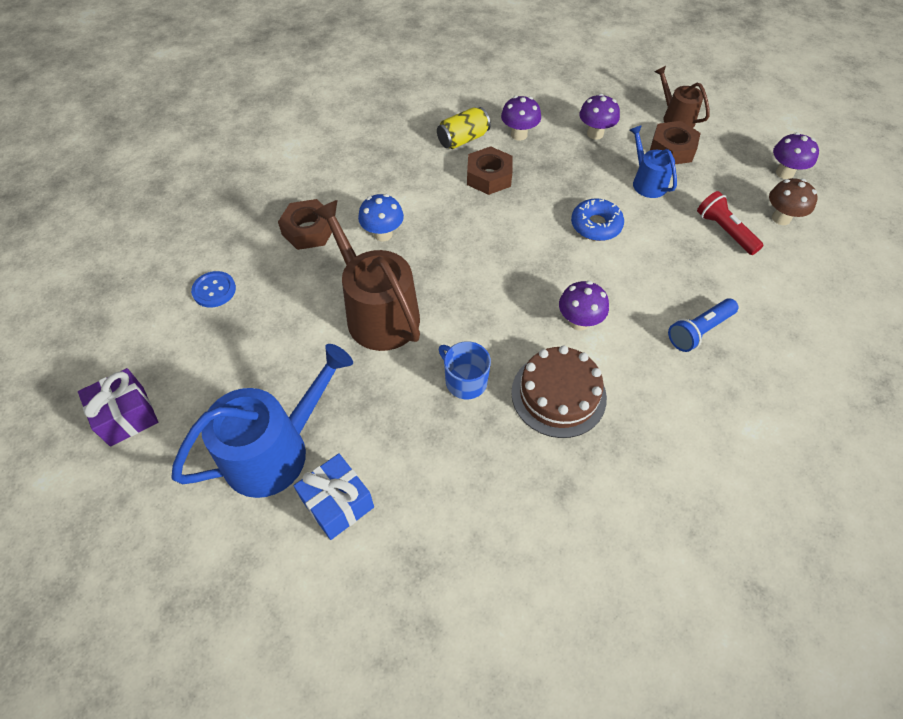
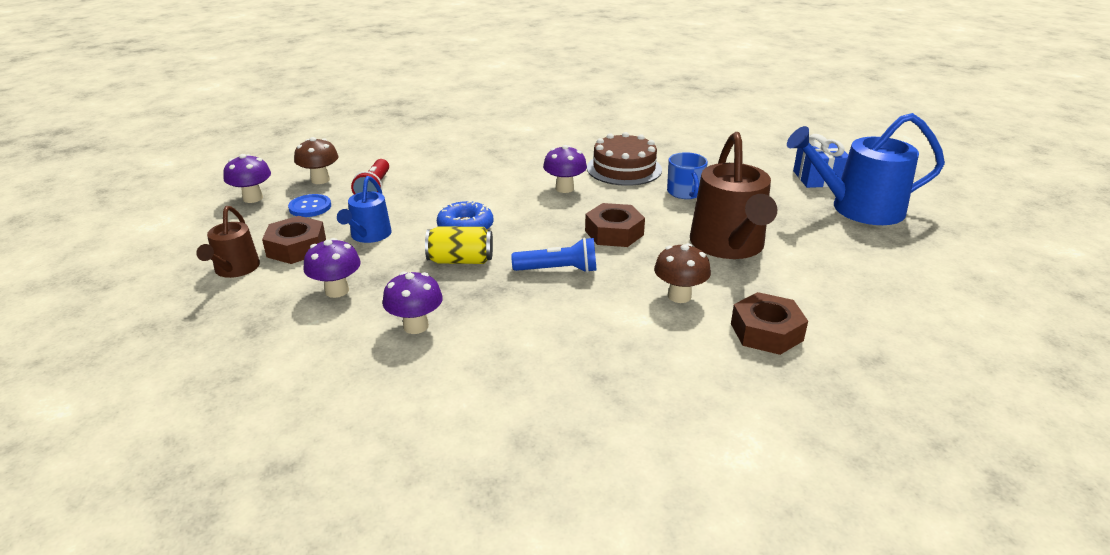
camera: 145 degrees left, 25 degrees down
(127, 416) = (999, 262): purple gift -> none
(214, 290) = (904, 319): blue button -> blue button (310, 207)
(383, 234) = (679, 296): blue mushroom -> brown mushroom
(463, 139) = (487, 351): yellow can -> yellow can (460, 260)
(489, 177) = (508, 300): brown nut -> brown nut (614, 233)
(698, 331) = (489, 160): blue flashlight -> blue flashlight (558, 270)

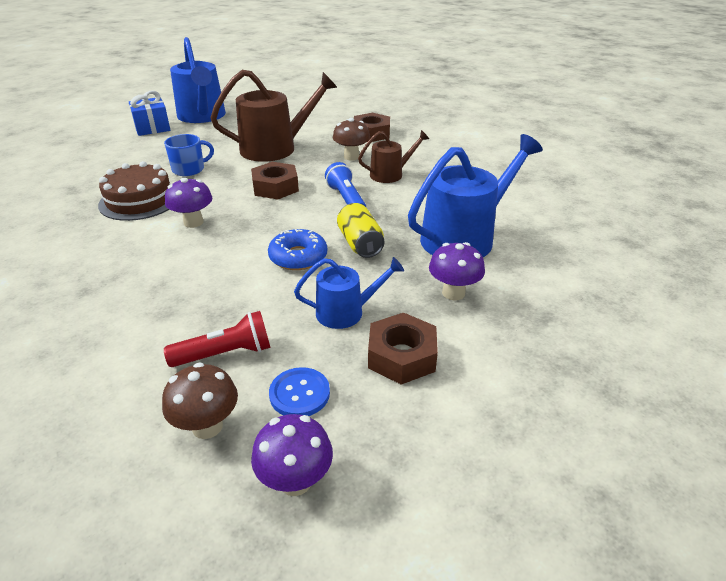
camera: 110 degrees left, 5 degrees up
(235, 269) = (475, 384): brown watering can -> brown watering can (390, 174)
(416, 326) = (464, 238): purple mushroom -> blue watering can

